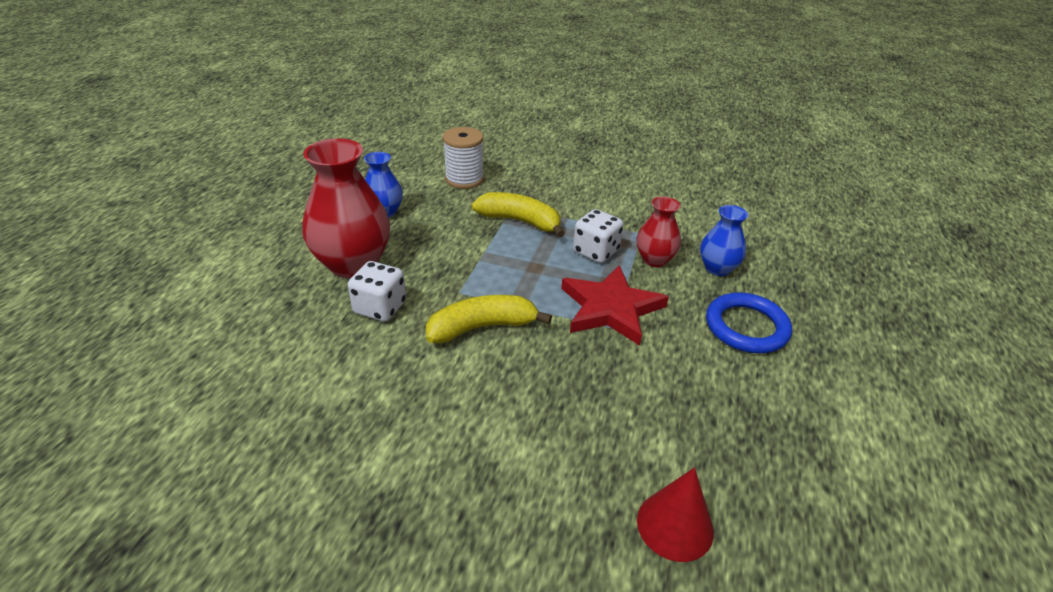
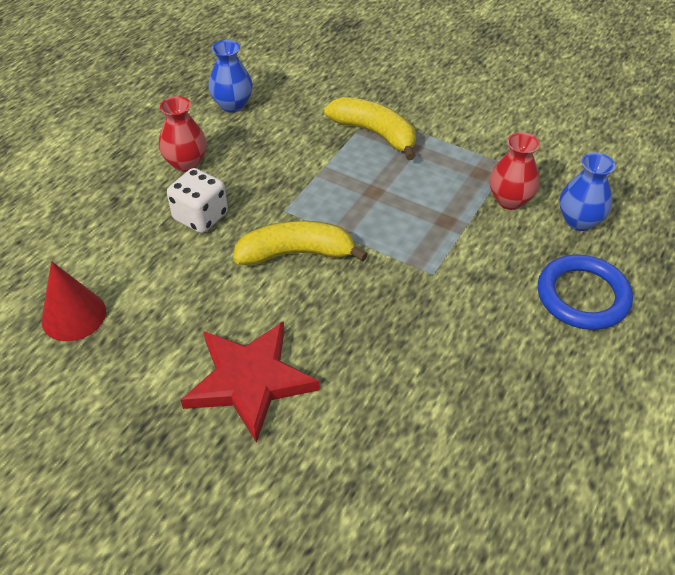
camera: 15 degrees right, 10 degrees up
(353, 264) = (186, 163): red vase -> red vase, size x0.55
(464, 179) = (329, 72): white spool -> none
(596, 252) = (446, 181): white dice -> none
(611, 308) = (438, 252): red star -> red star (249, 381)
(675, 525) = (419, 489): red cone -> red cone (73, 315)

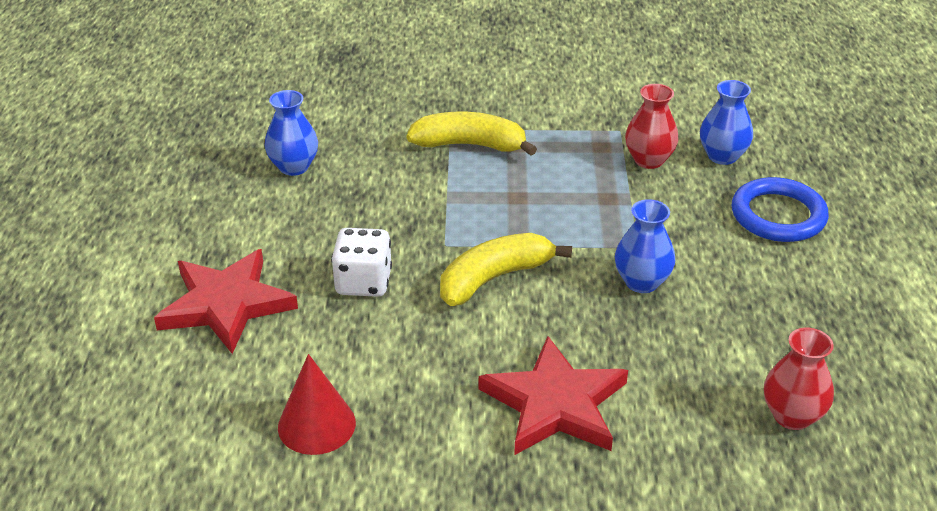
camera: 30 degrees left, 10 degrees down
(97, 195) = (226, 304): none -> red star
(186, 163) = (297, 239): red vase -> red vase (792, 416)
(409, 307) = (642, 282): none -> blue vase

